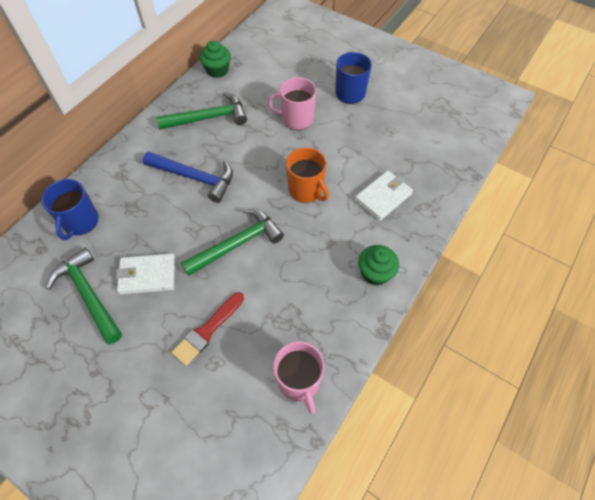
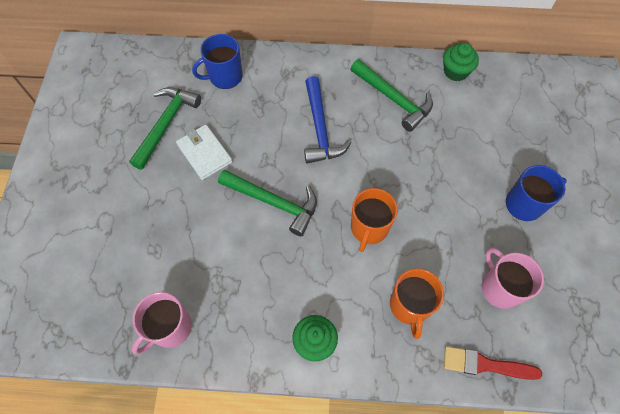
camera: 60 degrees right, 5 degrees up
(207, 330) = (179, 228): red brush -> red brush (485, 365)
(296, 119) = (449, 172): pink mug -> pink mug (500, 288)
(383, 197) = (409, 306): white wallet -> orange mug

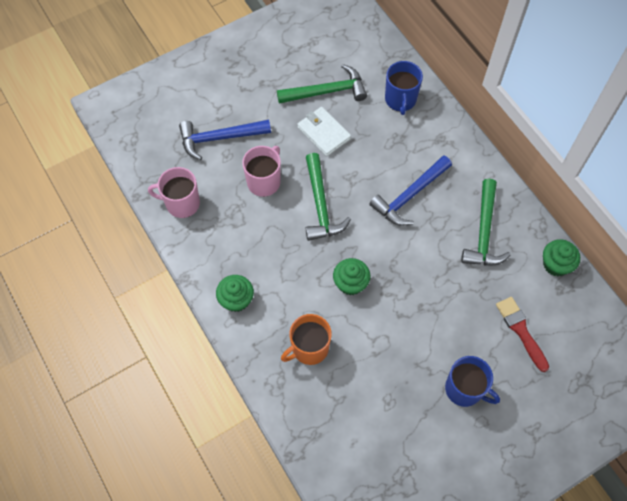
camera: 55 degrees right, 0 degrees up
(130, 245) = (220, 138): none -> blue hammer
(204, 153) = (323, 133): white wallet -> white wallet turned 60 degrees counterclockwise
(225, 76) = (400, 100): blue mug -> blue mug turned 120 degrees counterclockwise
(369, 228) = (350, 283): orange mug -> green cupcake
(485, 365) = (302, 427): red brush -> red brush (521, 331)
(500, 288) = (373, 407): pink mug -> pink mug (264, 181)

